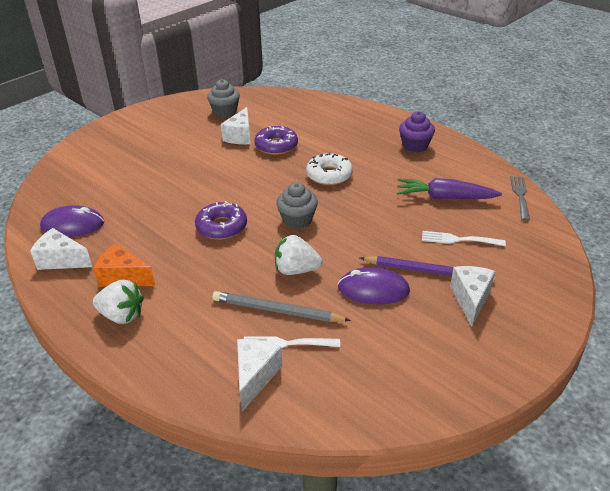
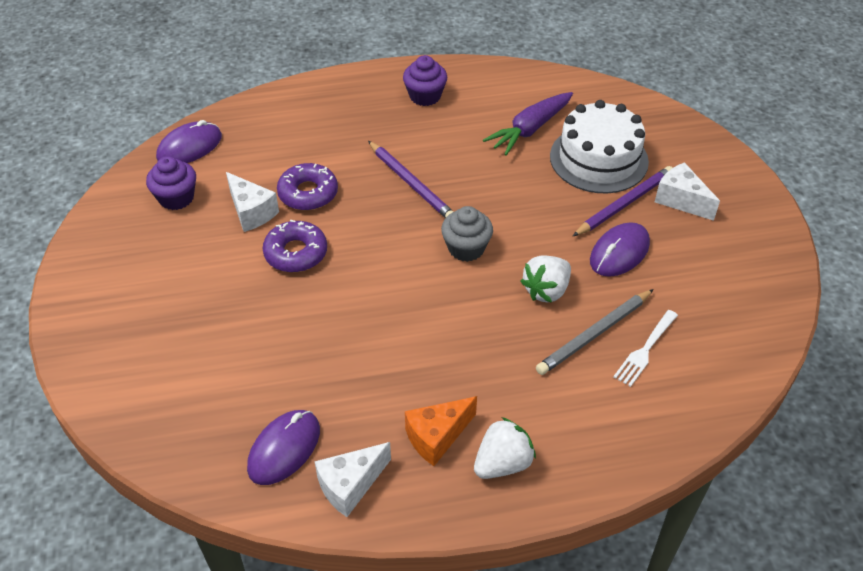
camera: 55 degrees left, 10 degrees up
(221, 227) = (421, 313): purple donut -> purple donut (296, 253)
(225, 112) = (176, 198): grey cupcake -> purple cupcake
(255, 376) = (671, 393): white cheese -> none
(267, 98) = (189, 147): none -> purple mouse
(329, 175) = (411, 183): white donut -> purple pencil
(458, 239) = (598, 159): white fork -> white cake
(520, 196) = (573, 84): grey fork -> none

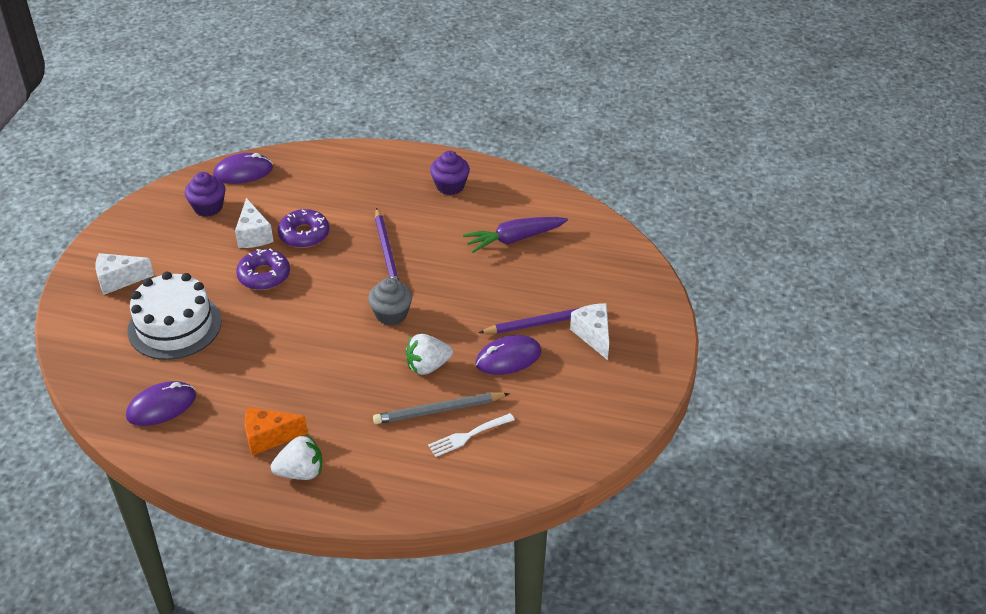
camera: 25 degrees right, 5 degrees down
(350, 485) = (187, 446): white cheese -> white cheese (119, 280)
(598, 159) = (552, 280): white cake -> white cake (174, 326)

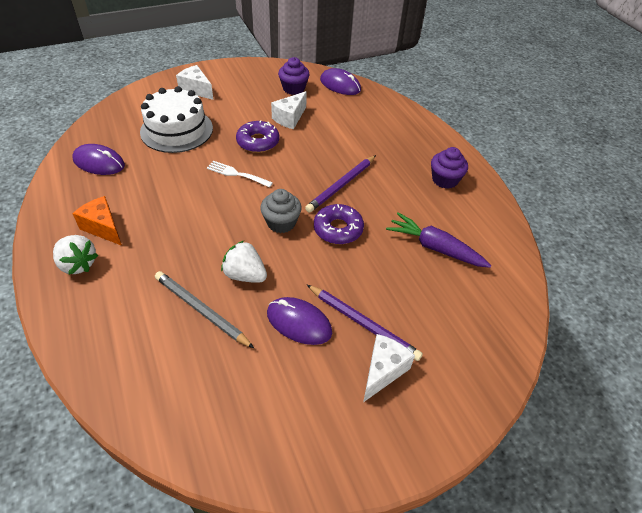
camera: 50 degrees right, 5 degrees up
(304, 234) = (314, 138): purple donut -> purple donut (338, 229)
(468, 436) = (186, 348): white fork -> white fork (237, 174)

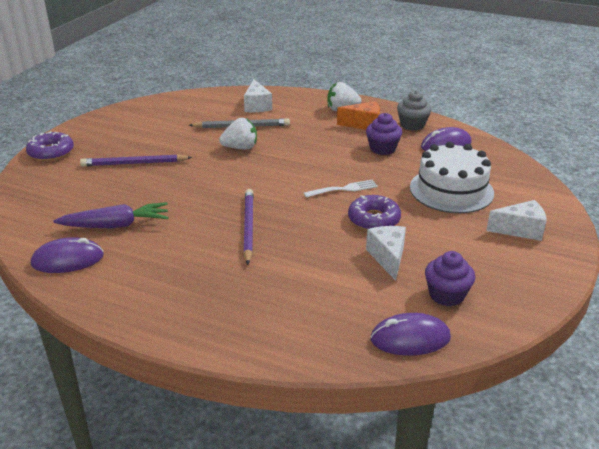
camera: 140 degrees right, 15 degrees down
(281, 223) = (259, 180): grey cupcake -> grey cupcake (412, 125)
(299, 323) = (177, 146): purple mouse -> purple mouse (68, 260)
(338, 229) = (210, 197): purple donut -> purple donut (51, 152)
(383, 371) = (101, 153): white cheese -> white cheese (257, 106)
(445, 180) = (151, 288): purple cupcake -> purple cupcake (382, 148)

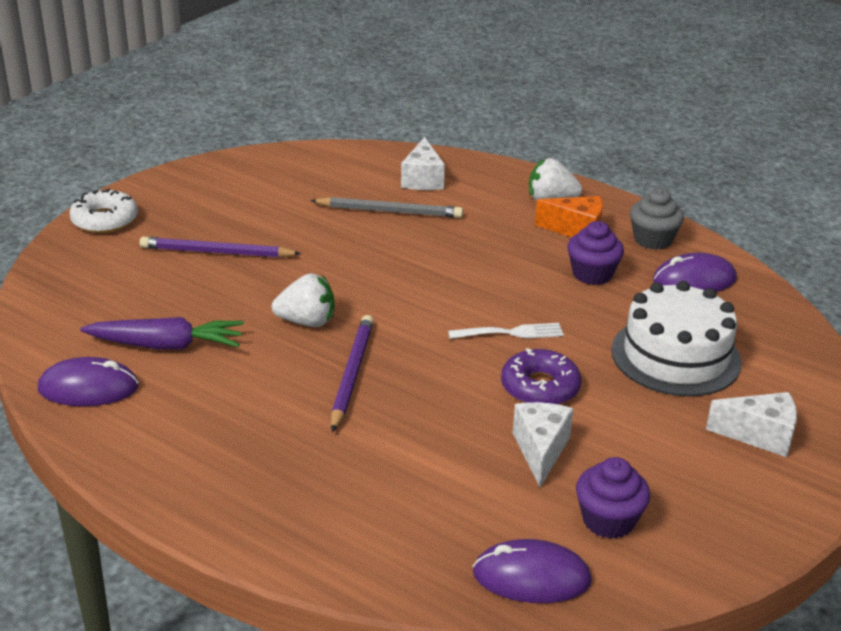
camera: 10 degrees right, 0 degrees up
(51, 152) = (105, 220): purple donut -> white donut
(240, 148) = (377, 246): white strawberry -> white strawberry (307, 322)

